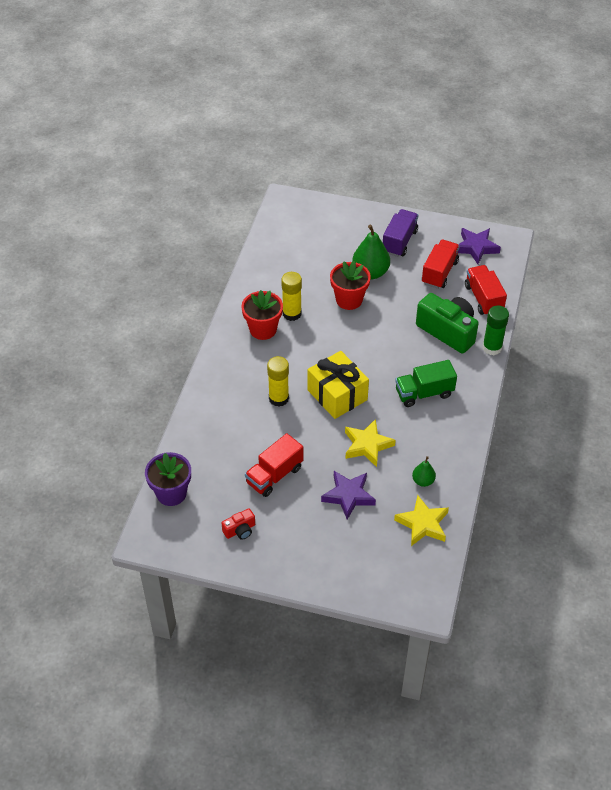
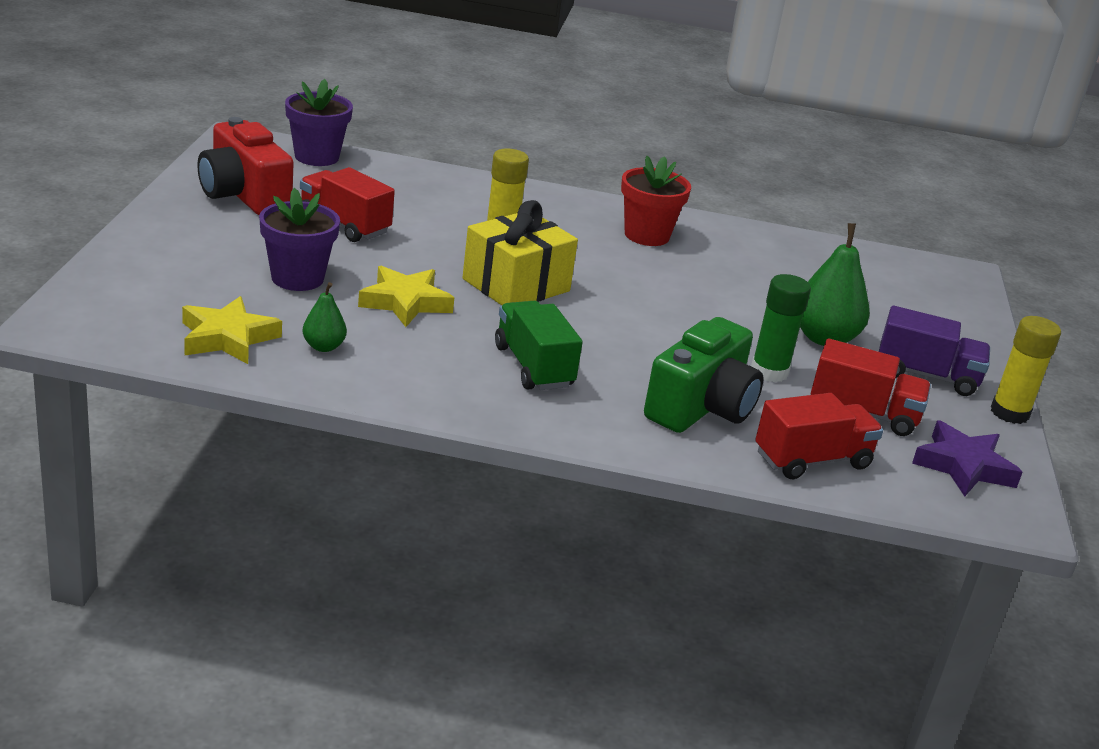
camera: 80 degrees right, 20 degrees down
(240, 530) = (243, 195): red camera -> red camera, size x2.12
(292, 314) = (691, 260): yellow glue stick -> yellow glue stick (1009, 413)
(348, 496) = (297, 278): purple star -> purple flower pot
(349, 300) = (744, 312): red flower pot -> none
(492, 347) = (673, 456): green glue stick -> green glue stick (769, 372)

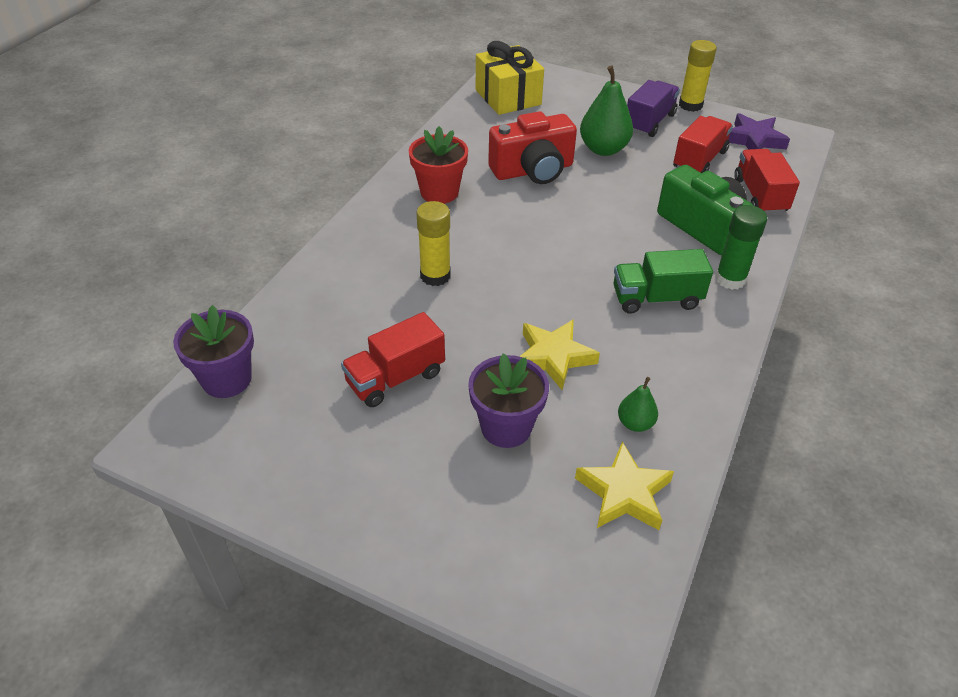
camera: 70 degrees left, 15 degrees up
(243, 195) = (312, 453): red camera -> red camera (533, 170)
(516, 285) = (523, 283): yellow gift -> yellow gift (508, 97)
(769, 372) = (651, 185): green glue stick -> green glue stick (730, 279)

